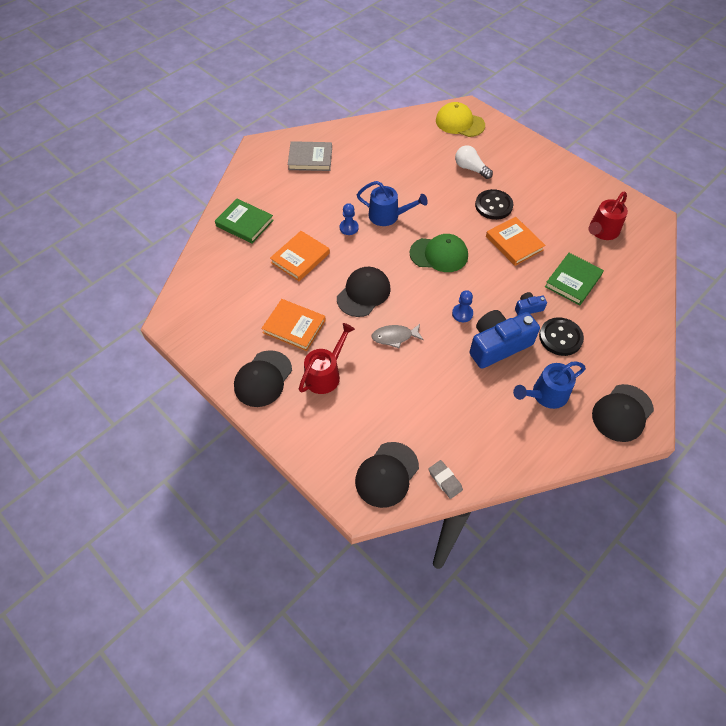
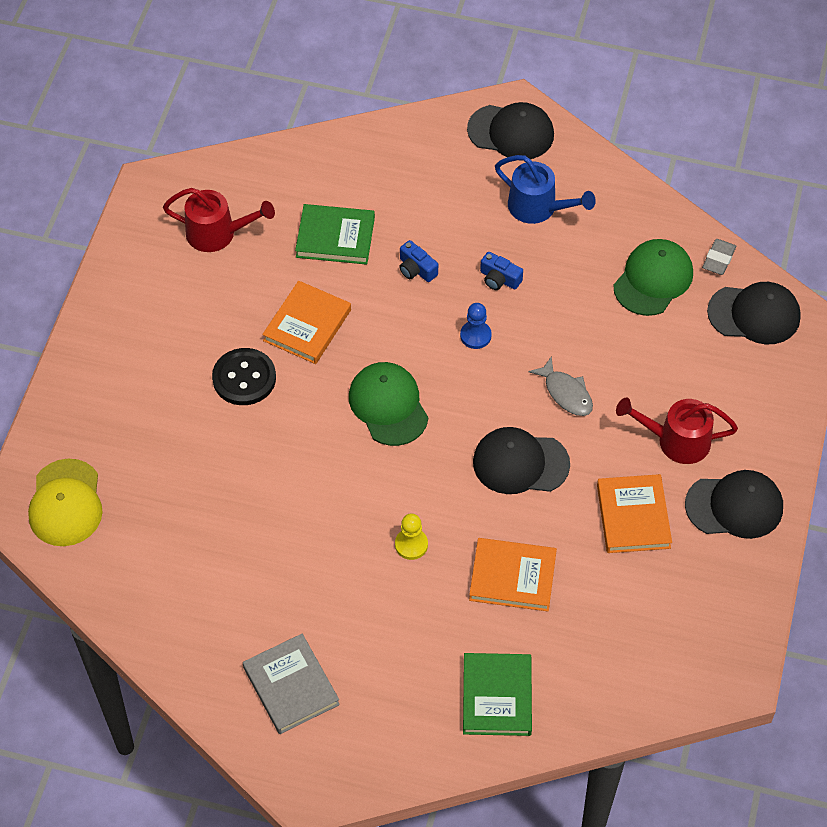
camera: 120 degrees left, 0 degrees up
(349, 228) = (411, 545): blue pawn -> yellow pawn
(388, 216) = (353, 504): blue watering can -> none
(450, 429) = (653, 279): none -> green cap
(470, 169) = (176, 440): white light bulb -> none
(498, 345) = (499, 279): blue camera -> blue camera, size x0.46
(560, 337) = (441, 221): black button -> none

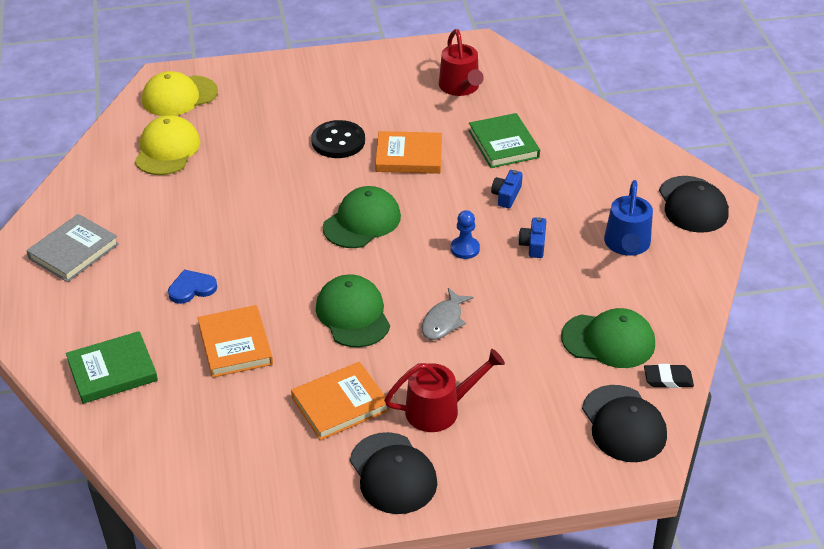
camera: 65 degrees right, 15 degrees down
(162, 545) = (167, 150): none -> yellow cap
(410, 590) = (192, 288): none -> blue heart
(411, 545) = (235, 275): yellow pawn -> none
(520, 463) = (353, 314): black cap -> green cap
(675, 441) = (440, 409): red watering can -> red watering can turned 90 degrees clockwise
(718, 259) = (668, 379): grey eraser -> black eraser

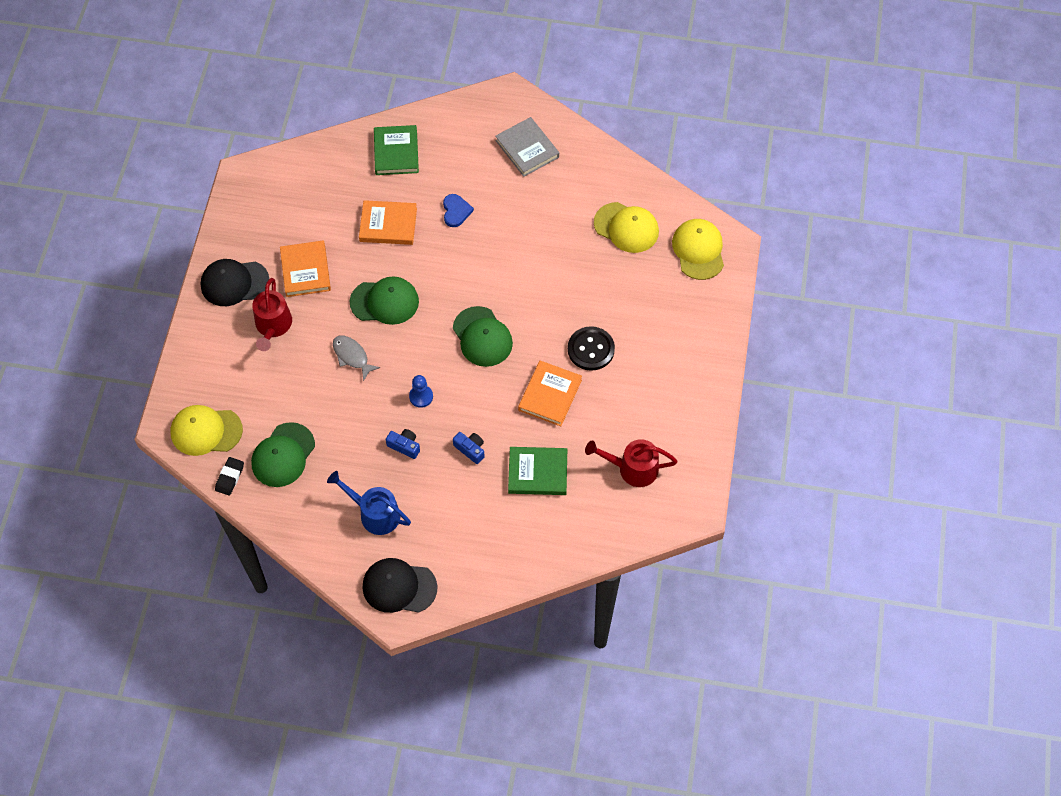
camera: 110 degrees right, 20 degrees up
(624, 424) = (206, 431): black cap -> yellow cap

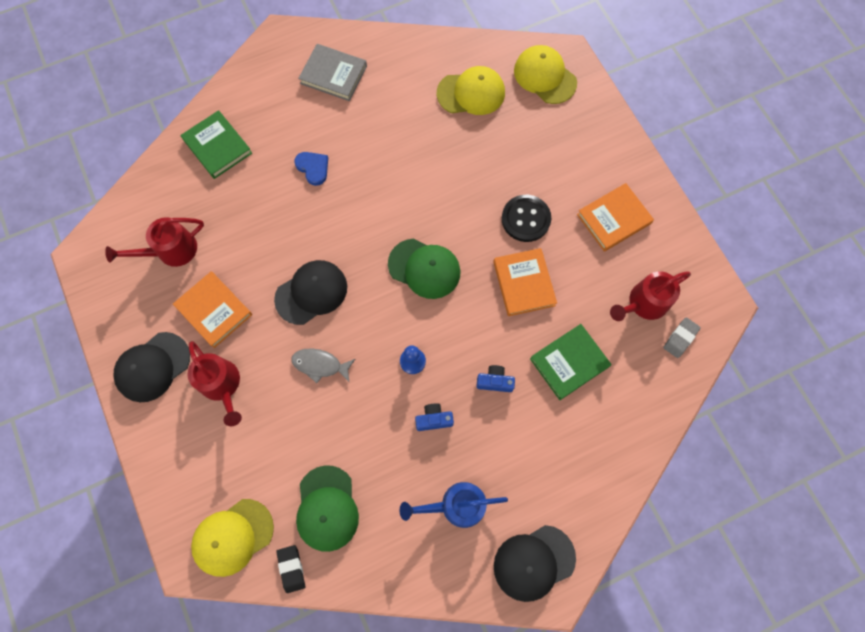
camera: 35 degrees left, 10 degrees up
(305, 209) = (170, 251): none -> red watering can
(385, 302) = (311, 292): green cap -> black cap
(388, 225) = (260, 218): orange book -> orange book (613, 219)
(639, 511) = (680, 338): none -> grey eraser

